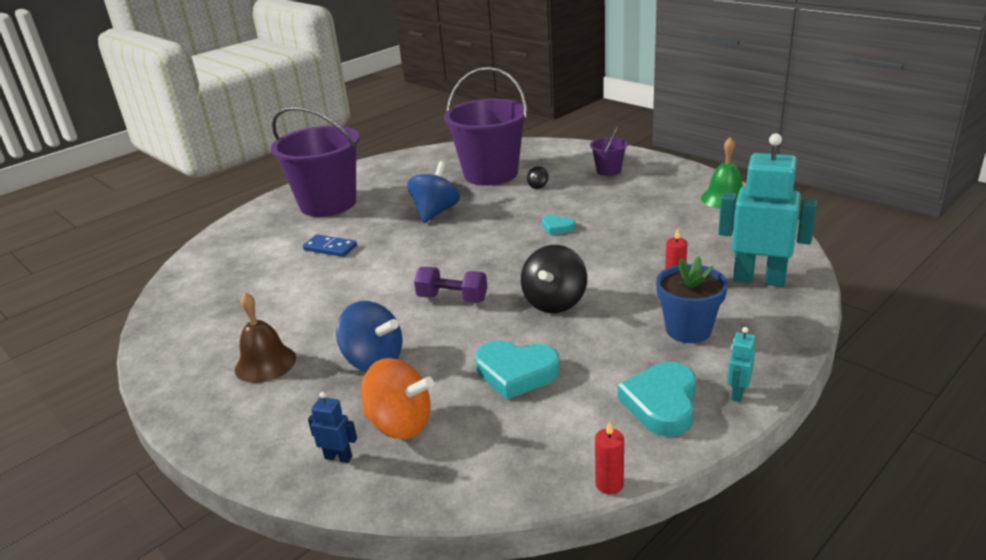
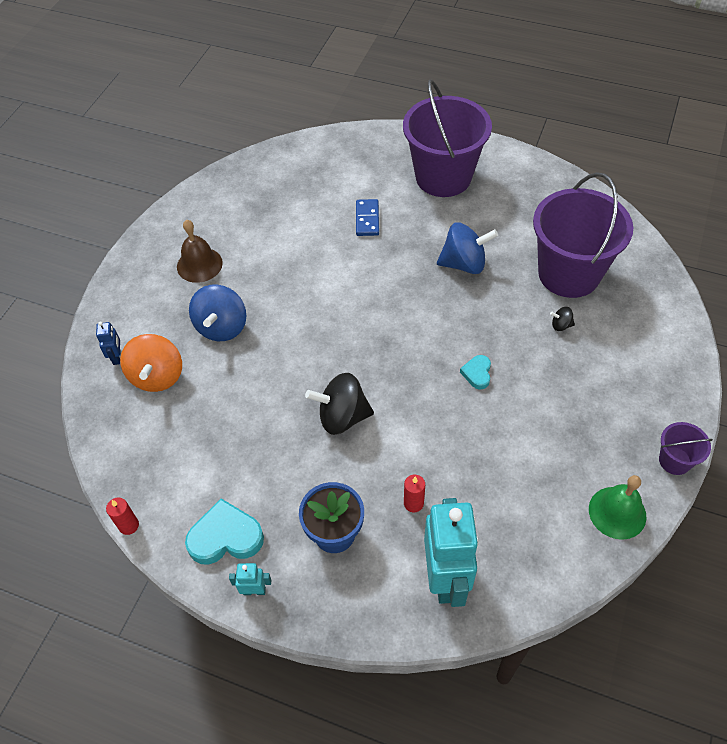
camera: 65 degrees right, 25 degrees up
(452, 298) = (321, 340): purple dumbbell -> none
(516, 373) = (234, 424): turquoise heart -> none
(608, 171) = (632, 378): purple bucket -> purple bucket (674, 460)

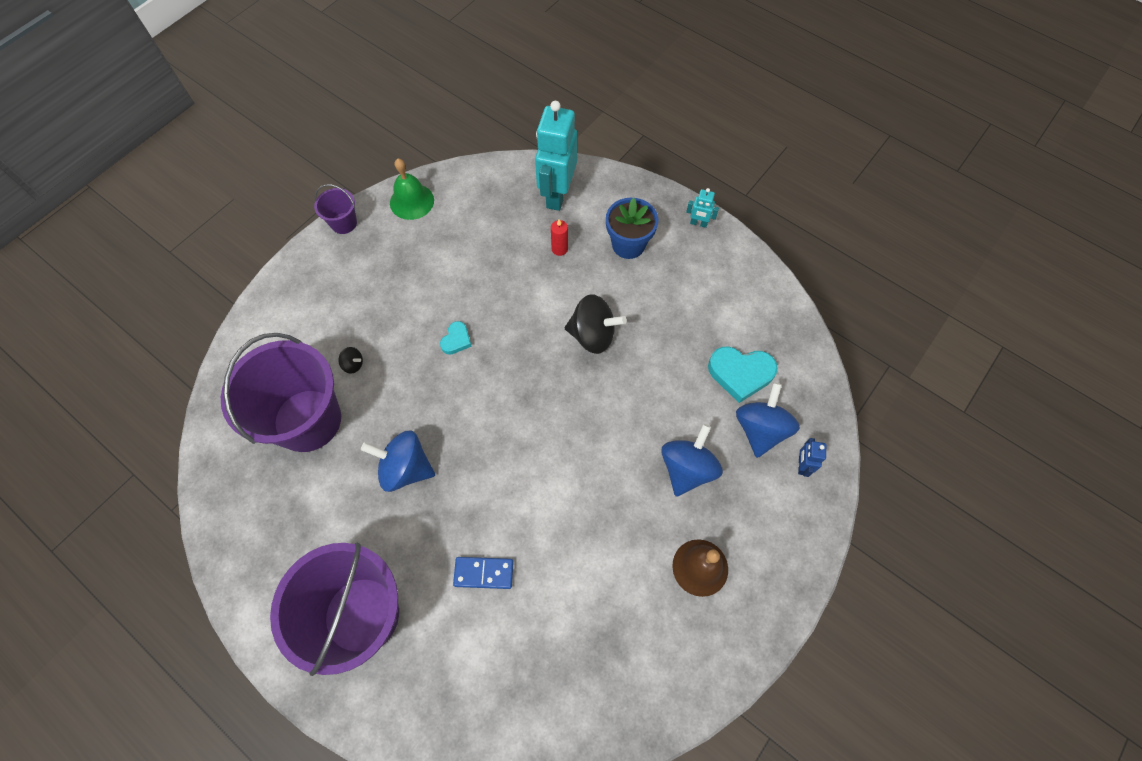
camera: 165 degrees left, 10 degrees up
(129, 525) = (792, 295): red candle -> none
(157, 376) = (760, 429): orange spinning top -> blue spinning top
(225, 537) = (714, 265): turquoise heart -> turquoise heart (740, 374)
(367, 219) = (484, 573): blue domino -> blue domino turned 75 degrees clockwise

